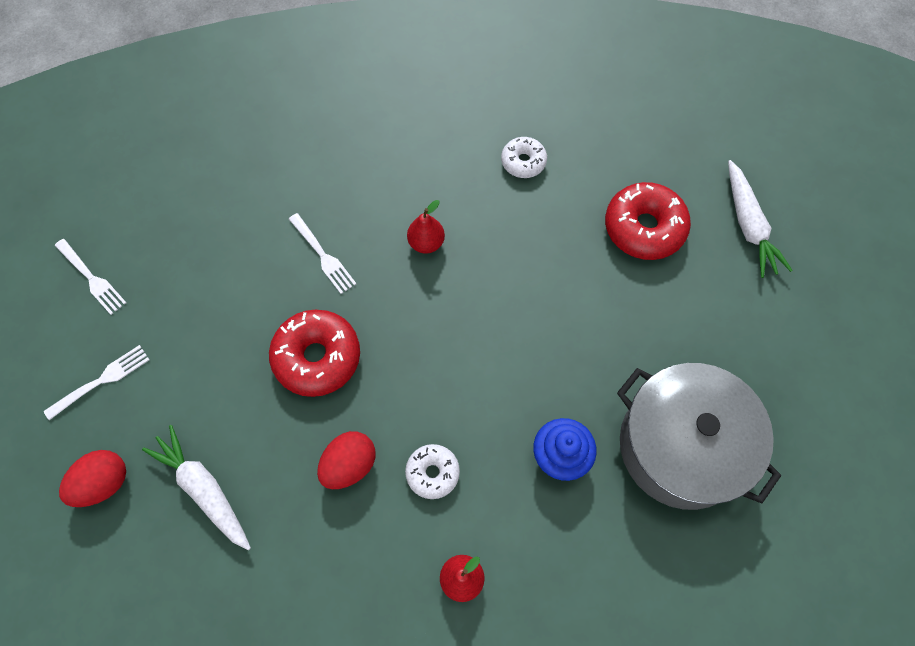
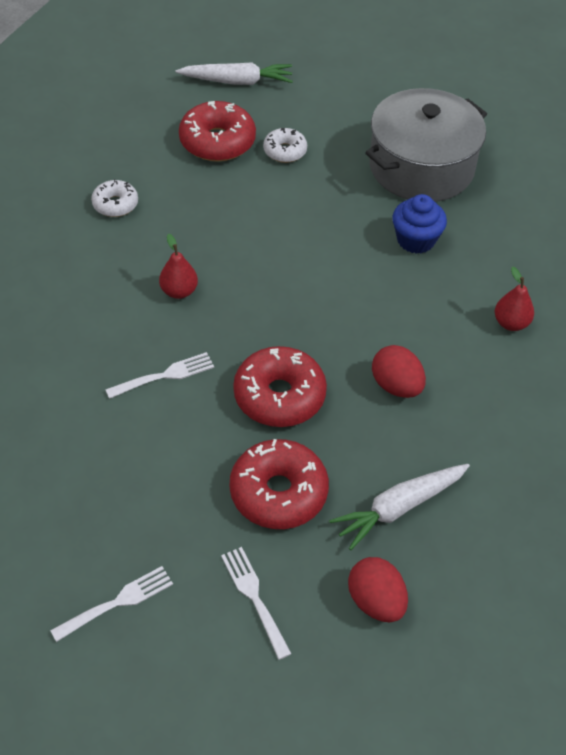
camera: 80 degrees left, 15 degrees down
(209, 378) = (278, 492): none -> red donut
(432, 473) = (415, 326): white donut -> white donut (285, 151)

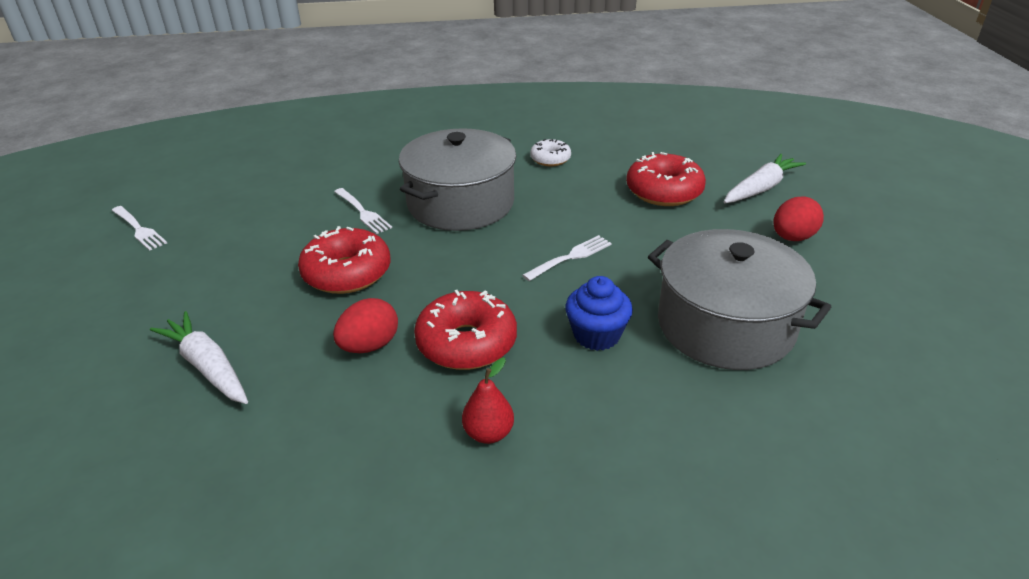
camera: 80 degrees right, 15 degrees down
(179, 291) = (461, 203): red pear -> grey pot
(237, 81) = (761, 188): white carrot -> white carrot turned 120 degrees counterclockwise
(254, 597) = (125, 292): white fork -> white fork (570, 257)
(278, 492) = (234, 288): red donut -> red donut (466, 343)
(285, 151) = (679, 229): white donut -> none
(376, 601) = (99, 364): red egg -> red egg (792, 237)

